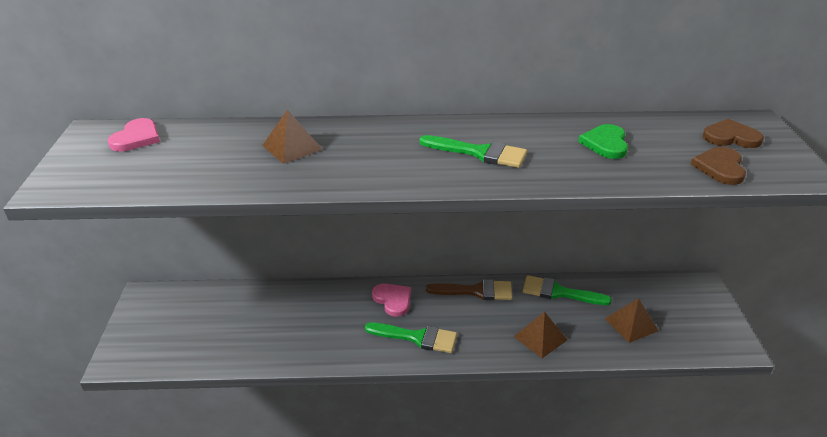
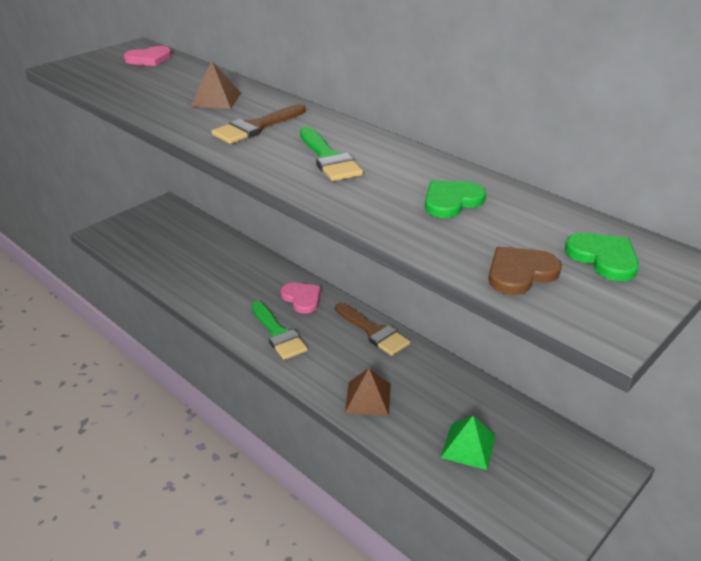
camera: 45 degrees right, 0 degrees up
(377, 155) = (256, 127): none -> brown brush
(393, 300) = (302, 298): pink heart -> pink heart turned 45 degrees counterclockwise
(558, 292) = (443, 377): green brush -> none
(631, 324) = (468, 446): brown pyramid -> green pyramid
(731, 137) = (603, 258): brown heart -> green heart

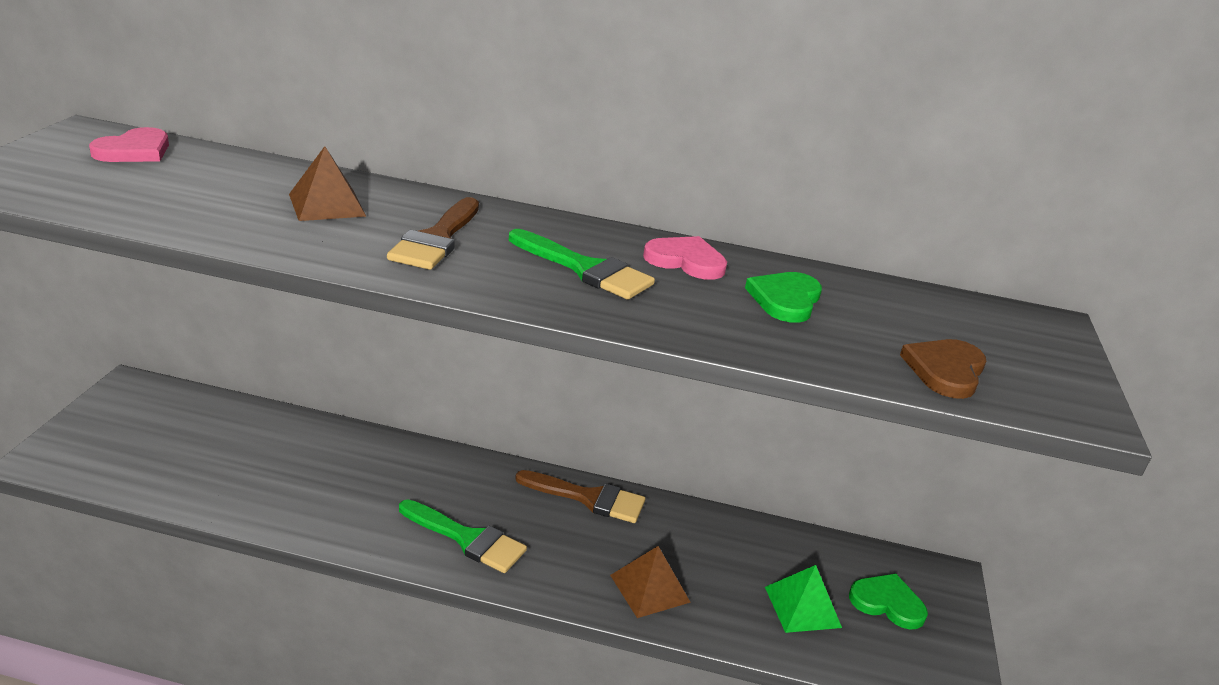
camera: 35 degrees left, 5 degrees down
(302, 298) = (461, 479): pink heart -> pink heart (686, 261)
(603, 258) = (993, 335): green heart -> green heart (887, 603)

